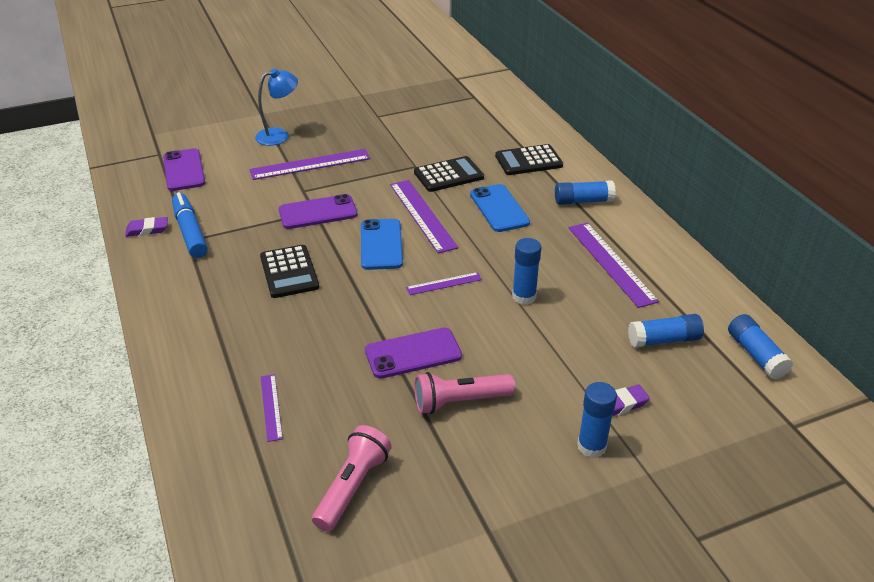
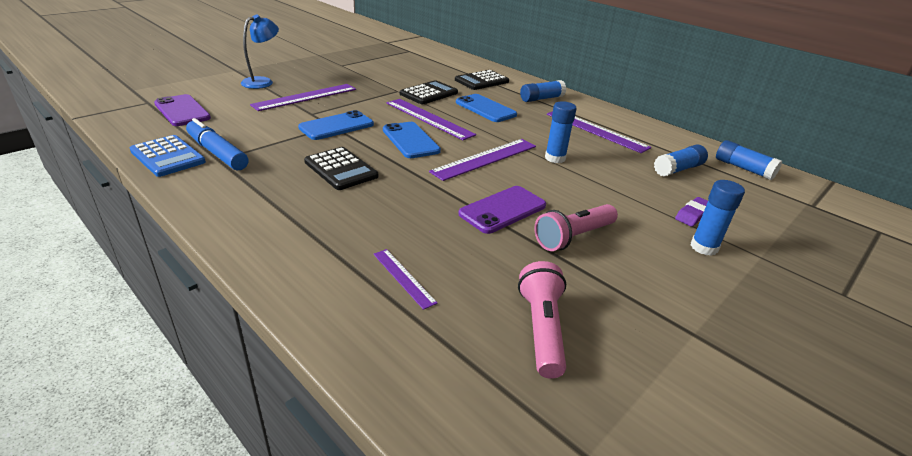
camera: 25 degrees left, 5 degrees down
(147, 230) = (168, 156): purple eraser -> blue calculator
(318, 212) = (336, 126): purple phone -> blue phone
(444, 283) = (485, 158): purple ruler -> purple ruler, size x1.87

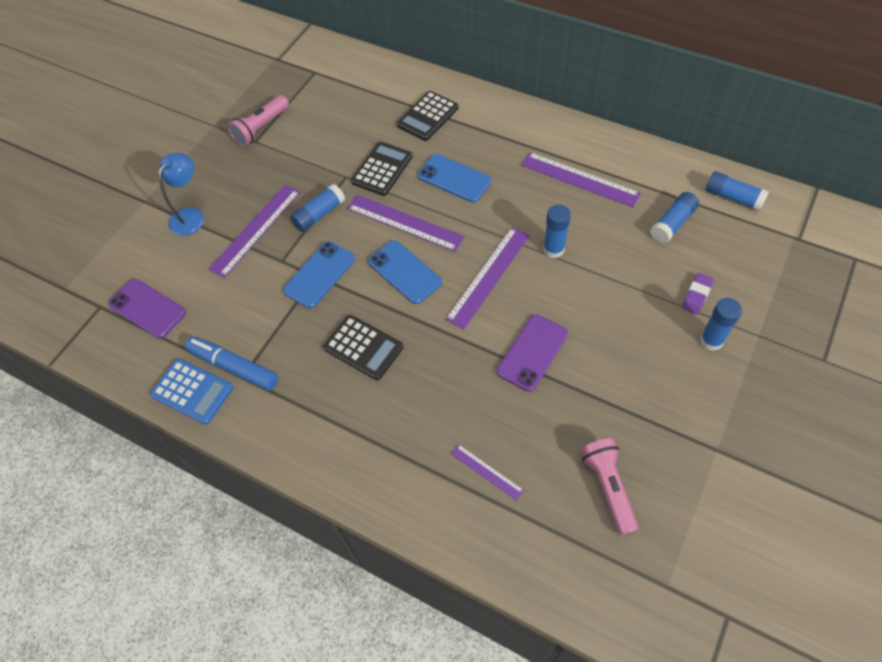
camera: 10 degrees left, 25 degrees up
(541, 99) = (506, 132): blue glue stick -> blue glue stick (319, 214)
(573, 237) = (602, 368): pink flashlight -> pink flashlight (261, 128)

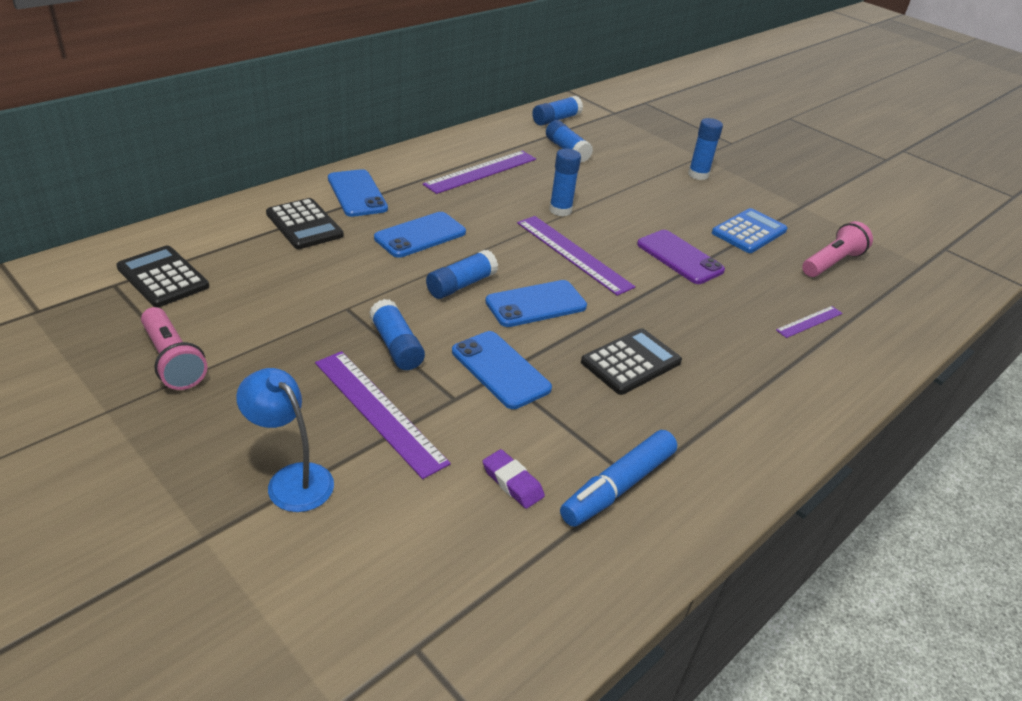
camera: 80 degrees left, 20 degrees down
(147, 309) = (459, 574): purple phone -> none
(192, 391) = (645, 542): blue calculator -> blue calculator (749, 232)
(382, 169) = (360, 278): black calculator -> black calculator (163, 277)
(404, 223) = (461, 285): purple ruler -> blue glue stick
(488, 124) = (357, 194): none -> blue phone
(608, 487) = (832, 263): pink flashlight -> pink flashlight turned 135 degrees clockwise
(696, 295) = (650, 165): purple eraser -> purple eraser (512, 482)

